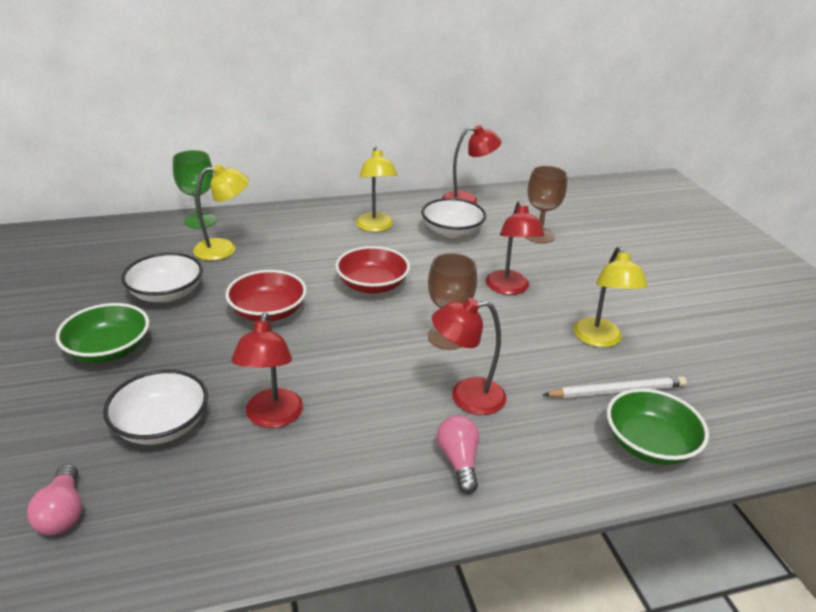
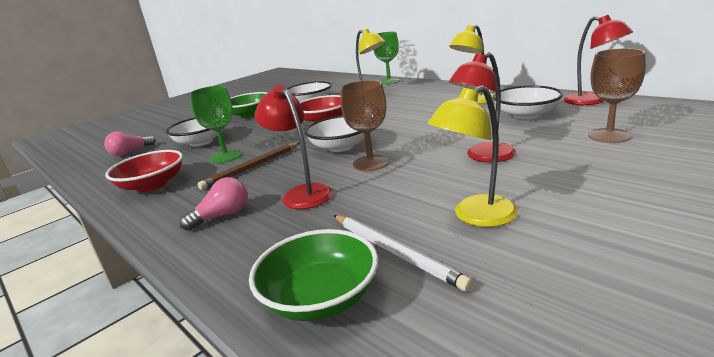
camera: 65 degrees right, 10 degrees down
(272, 417) = (226, 157): red lamp -> green goblet
(347, 407) = (252, 167): none -> brown pencil
(372, 285) = (398, 126): red bowl -> red bowl (152, 185)
(377, 334) = (341, 146): none -> white bowl

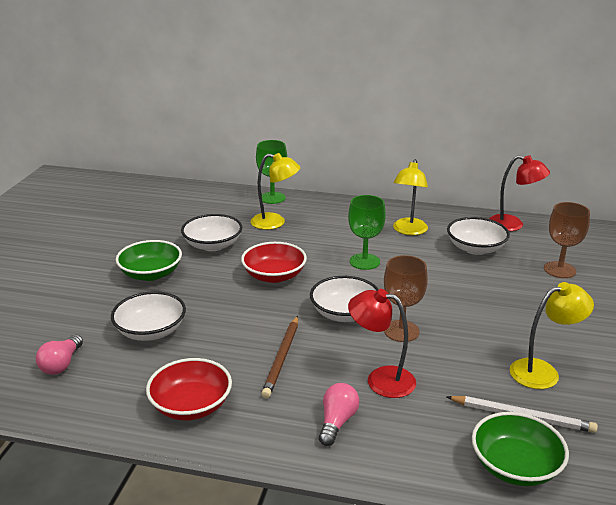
camera: 35 degrees left, 5 degrees up
(226, 157) = (224, 348): green goblet -> green goblet (364, 261)
(475, 216) = (543, 371): yellow lamp -> yellow lamp turned 135 degrees counterclockwise
(483, 156) = (490, 307): red lamp -> none

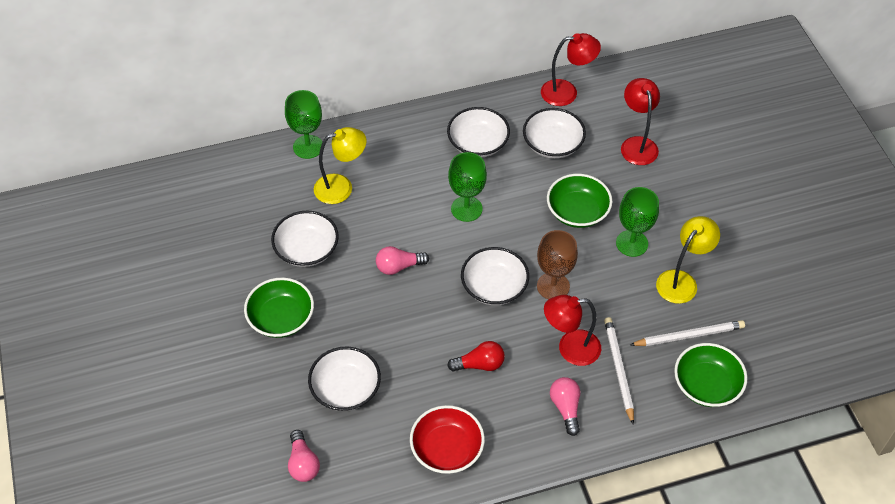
camera: 30 degrees left, 25 degrees up
(274, 276) = (399, 266): red bowl -> pink light bulb
(282, 358) = (479, 364): brown pencil -> red light bulb
(408, 231) = (478, 143): yellow lamp -> white bowl
(419, 414) = (618, 369): none -> white pencil
(466, 292) = (577, 212): none -> green bowl
(506, 328) = (632, 243): none -> green goblet
(559, 270) = (637, 144): brown goblet -> red lamp

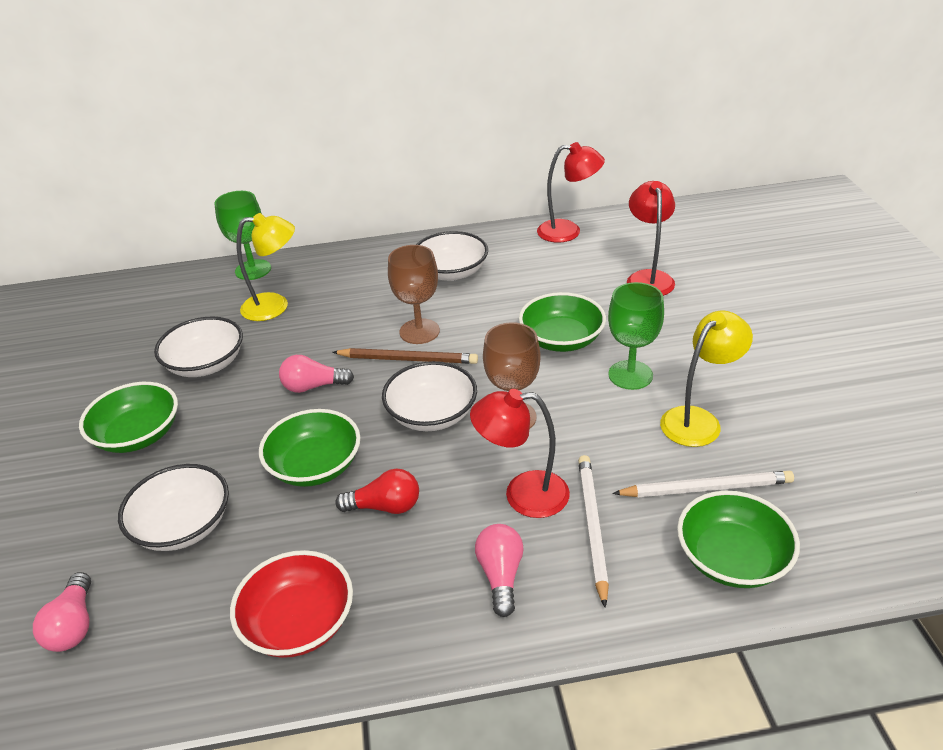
camera: 10 degrees right, 15 degrees down
(422, 336) = (315, 466): none -> green bowl
(464, 237) = (408, 359): none -> brown pencil
(466, 209) = (419, 331): green goblet -> brown goblet
(552, 144) = (542, 275): white bowl -> none

